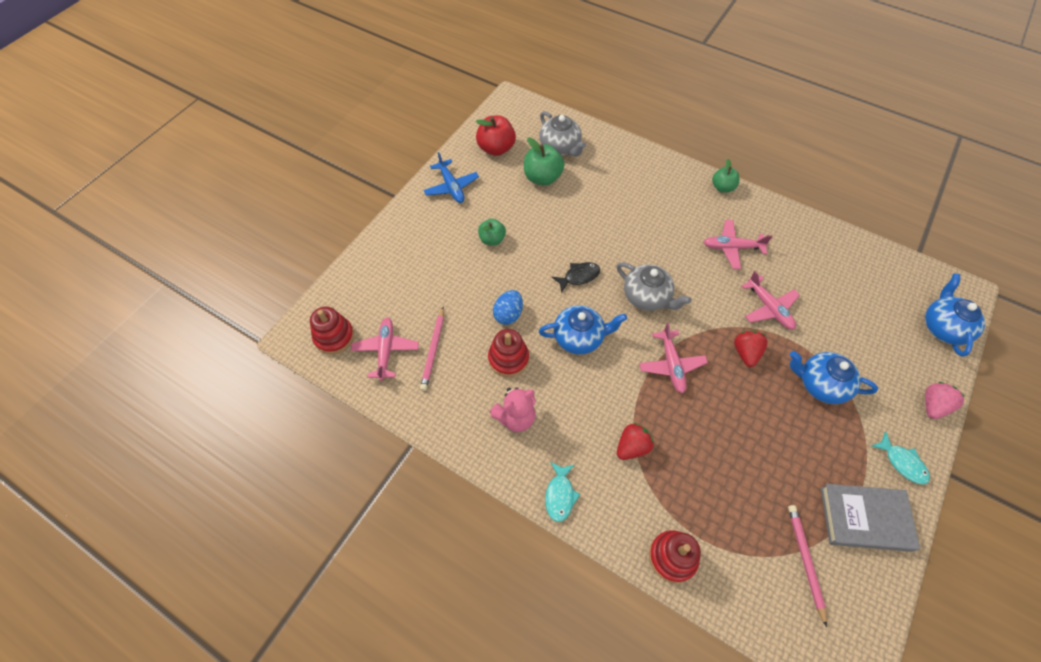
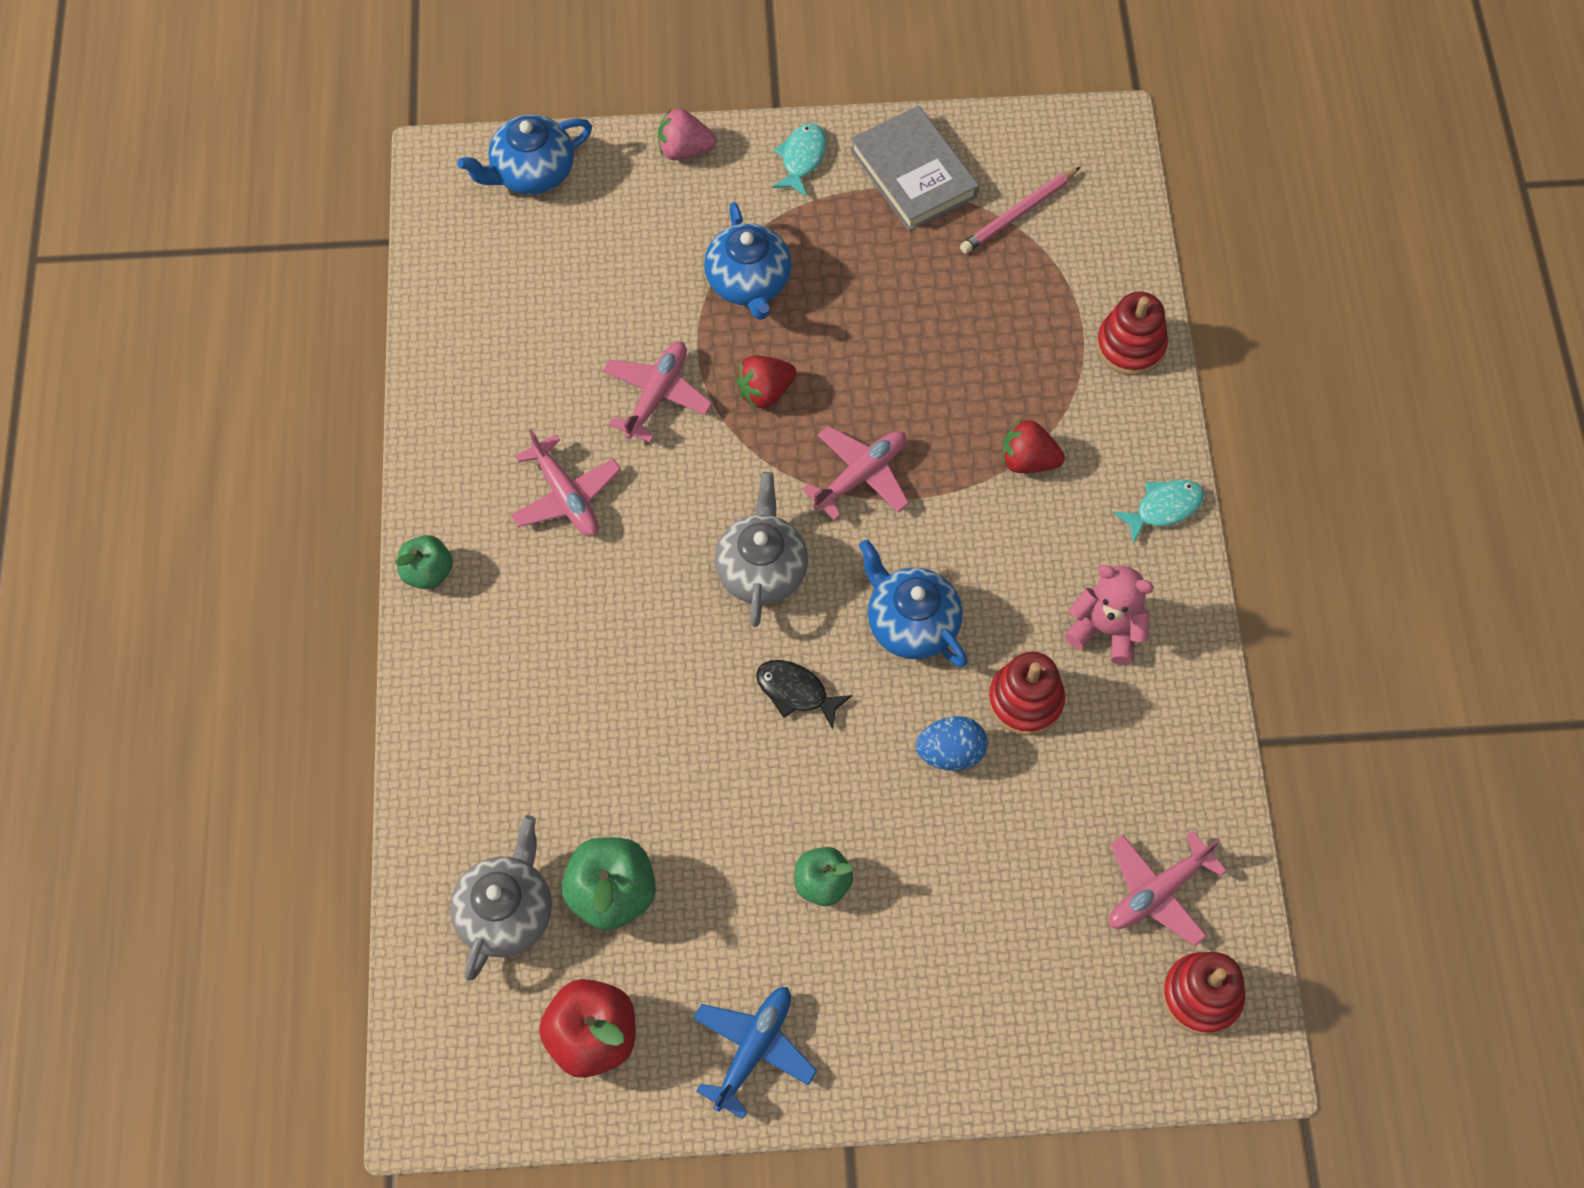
camera: 125 degrees left, 5 degrees up
(433, 350) = (1099, 820): pink pencil -> none

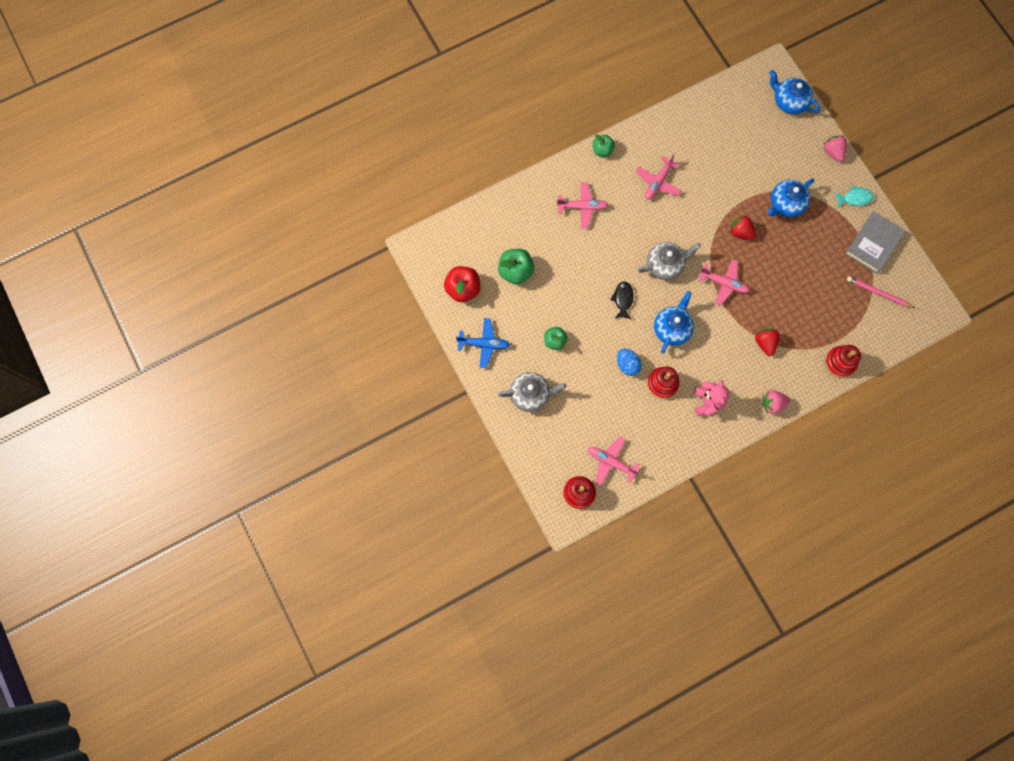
camera: 65 degrees right, 10 degrees up
(506, 912) = (492, 240): grey teapot -> grey teapot (531, 395)
(657, 395) = (717, 194): pink plane -> pink plane (582, 207)
(1163, 508) = (772, 404): turquoise fish -> pink strawberry

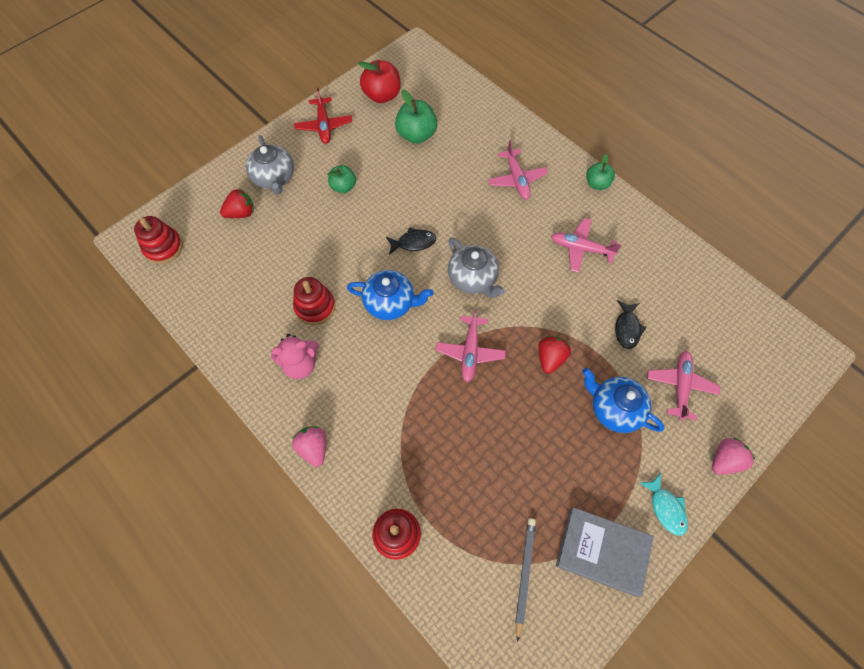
camera: 75 degrees right, 10 degrees down
(484, 344) = (324, 126): blue plane -> red plane
(611, 462) = (205, 271): pink plane -> pink plane (680, 386)
(627, 365) = (331, 264): blue egg -> none
(729, 175) = (627, 328): none -> black fish
(765, 343) = (399, 421): red strawberry -> red strawberry (241, 213)
(789, 101) = (772, 383): blue teapot -> none
(878, 293) = (524, 575): pink pencil -> grey pencil

